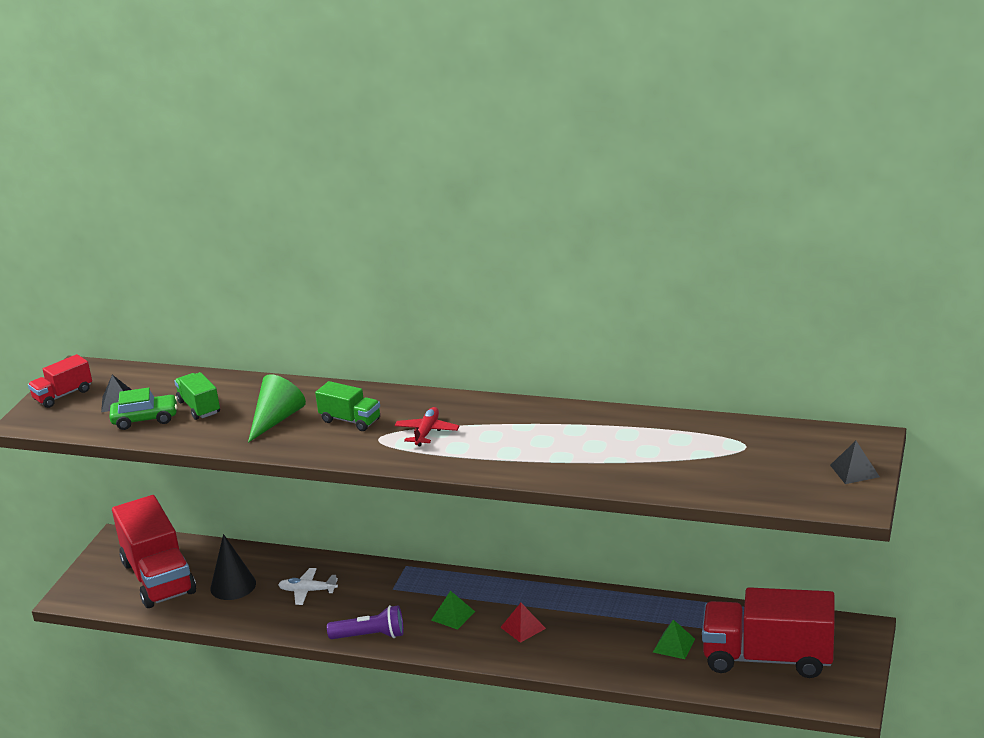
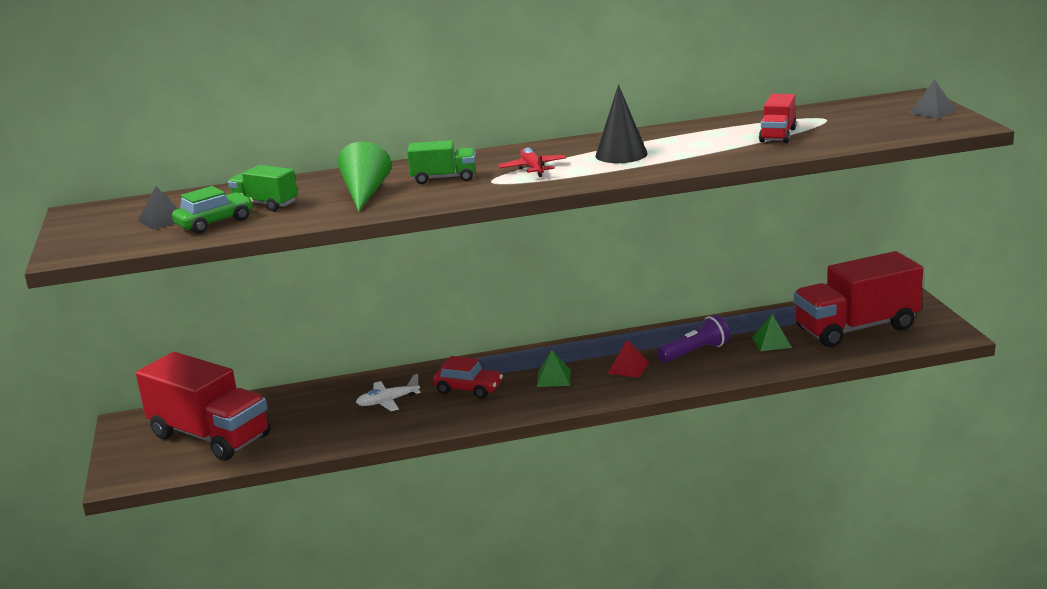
camera: 30 degrees left, 5 degrees down
(63, 395) = (86, 229): red truck -> red truck (778, 135)
(233, 586) = (302, 419): black cone -> black cone (621, 154)
(370, 636) = (491, 413): purple flashlight -> purple flashlight (695, 352)
(377, 601) = (468, 389): none -> red car

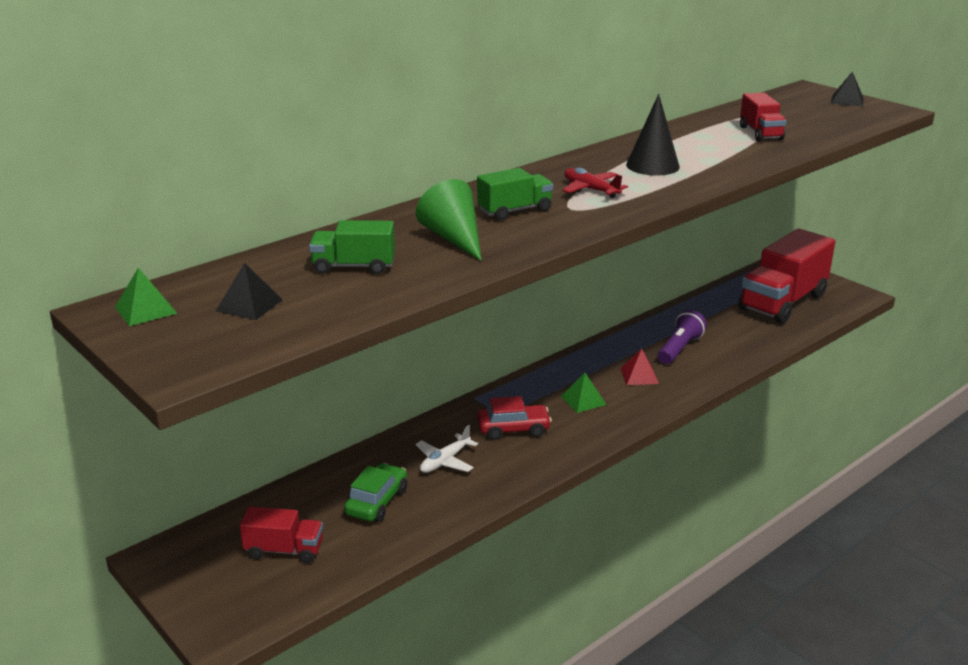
camera: 30 degrees left, 5 degrees up
(210, 436) = (284, 550): red truck -> red truck, size x0.49
(215, 223) = (326, 299): green car -> green car (377, 502)
(771, 342) = (731, 327): green pyramid -> green pyramid (146, 310)

